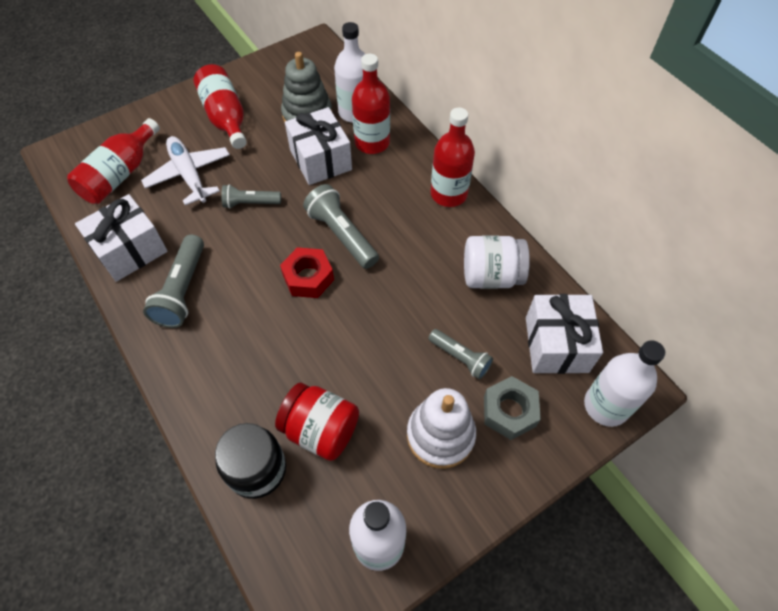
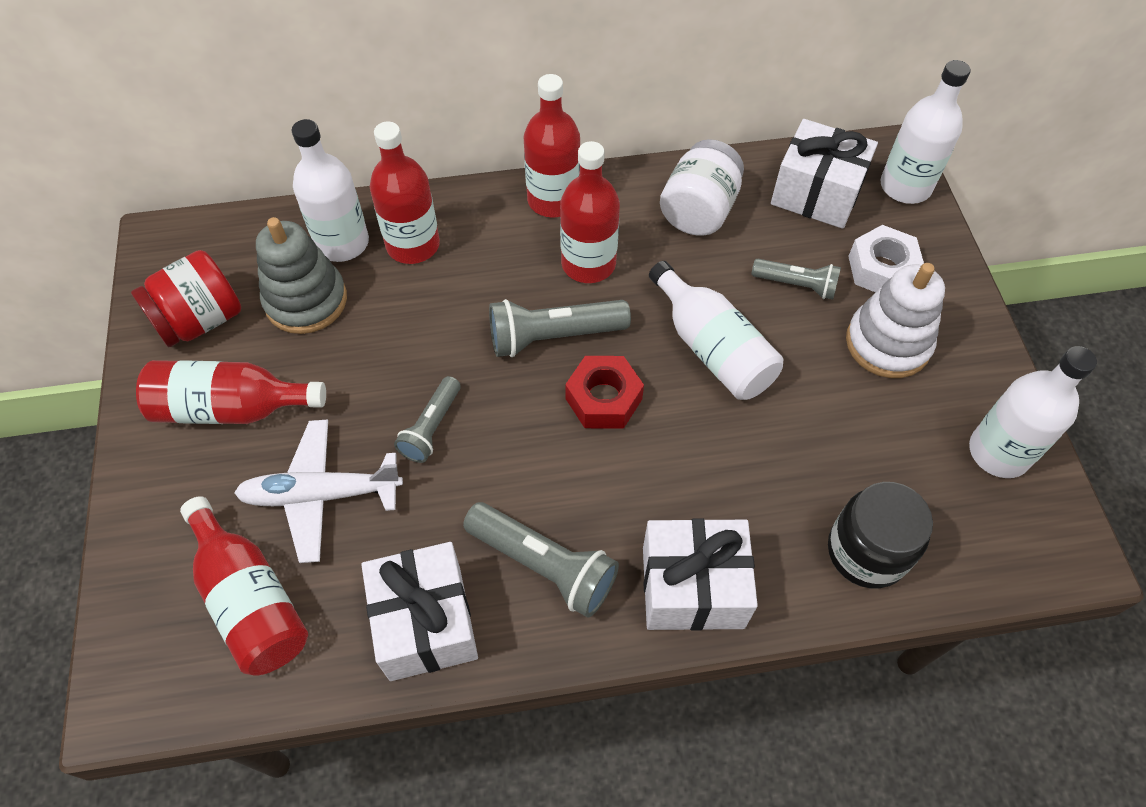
camera: 65 degrees left, 0 degrees up
(320, 160) = (405, 314): white gift -> white gift (692, 587)
(321, 430) = (837, 462): red jar -> red jar (200, 320)
(377, 323) = (712, 348): none -> white bottle
(408, 231) = (588, 264): none -> red bottle
(460, 358) = (796, 285): grey flashlight -> grey flashlight turned 45 degrees clockwise
(509, 411) = (881, 269): grey nut -> white nut

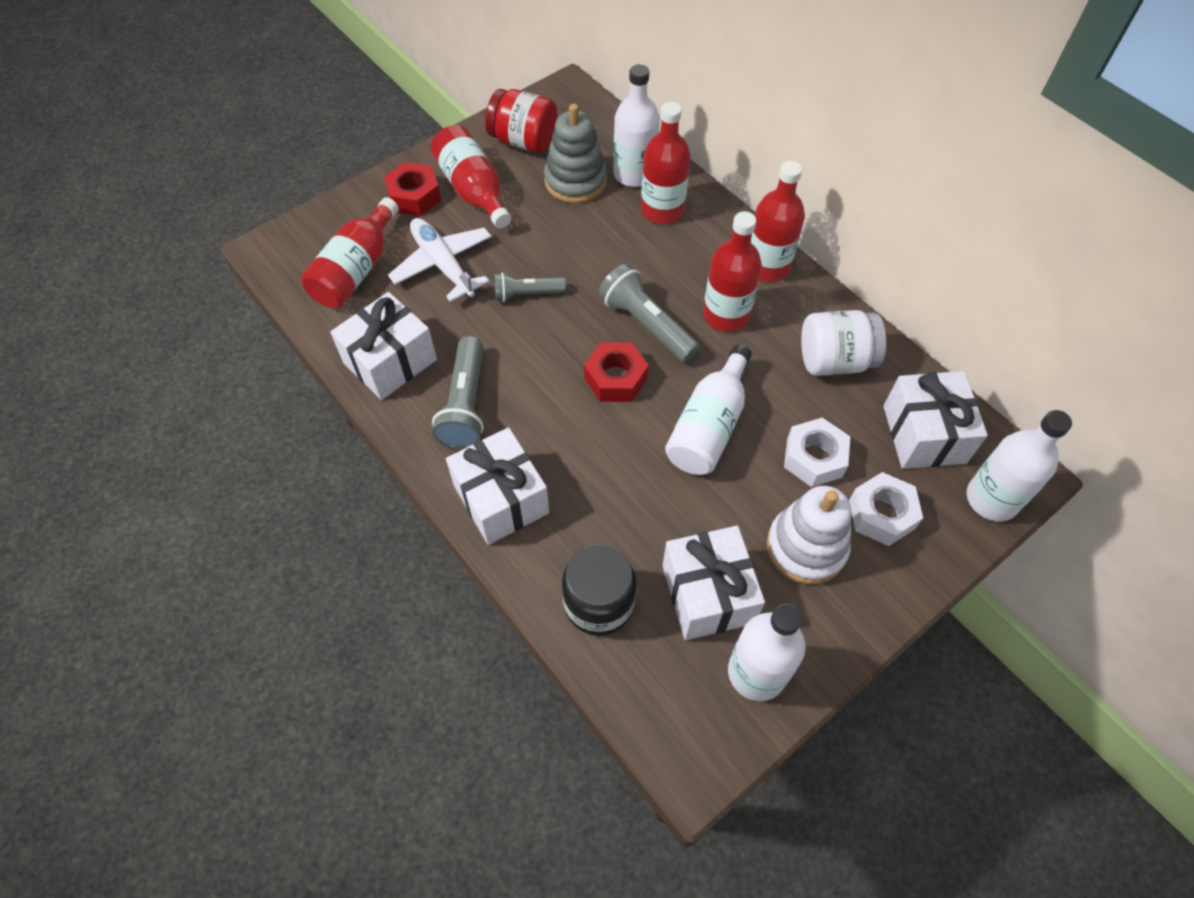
camera: 60 degrees right, 0 degrees up
(185, 477) = (414, 196): none -> red nut
(796, 285) = (814, 458): grey flashlight -> white nut
(900, 449) = (708, 594): none -> white gift

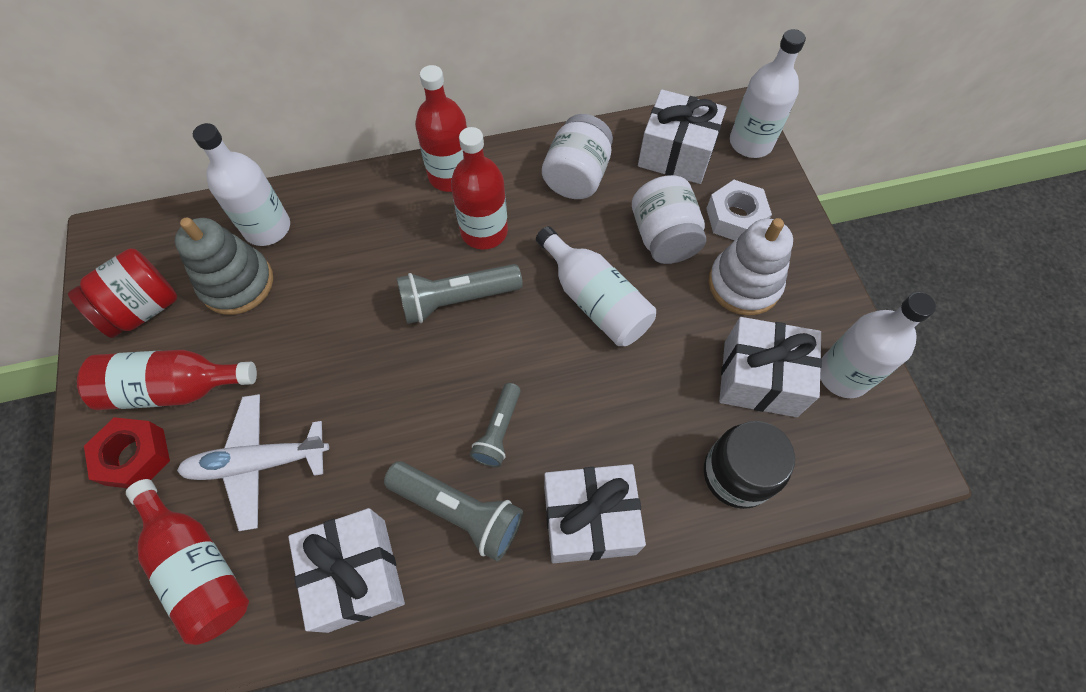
camera: 65 degrees left, 5 degrees up
(527, 294) = (354, 392): grey flashlight -> grey flashlight (498, 431)
(615, 378) = (503, 354): red nut -> none
(662, 210) = (330, 225): red bottle -> none
(814, 458) = (663, 237): white nut -> white jar

